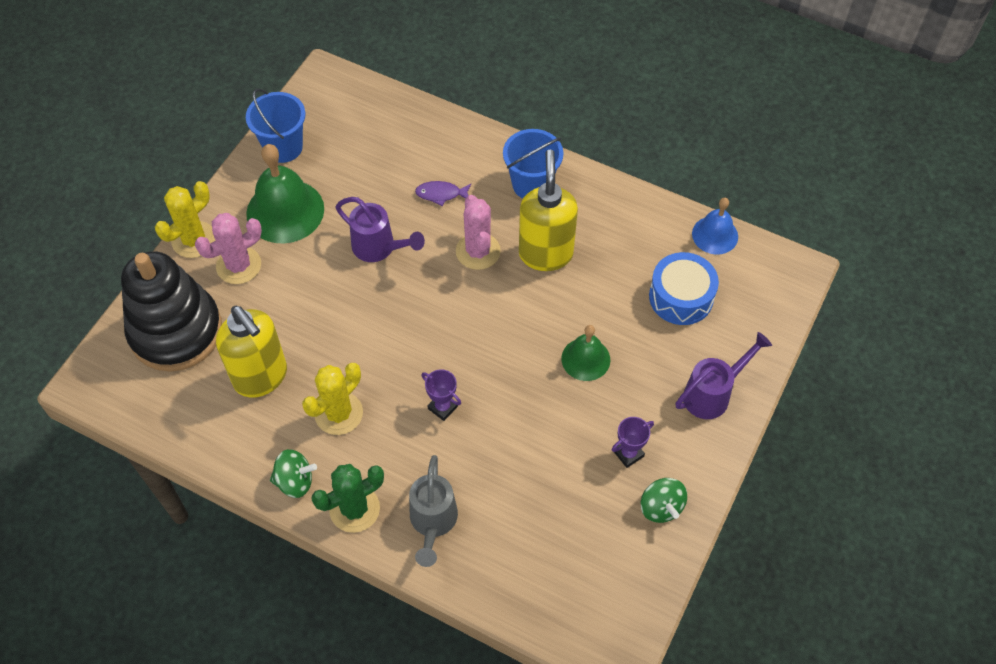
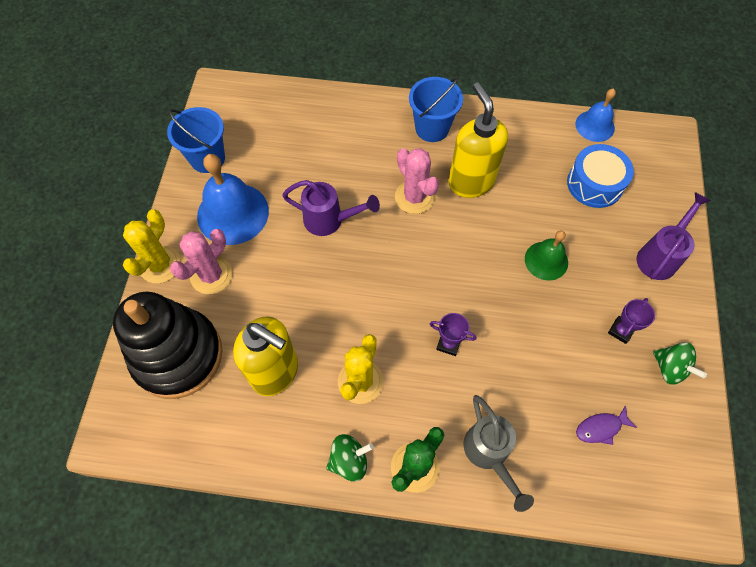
camera: 20 degrees left, 5 degrees up
(285, 211) = (233, 213): green bell -> blue bell
(441, 194) = (361, 158): purple fish -> purple fish (601, 428)

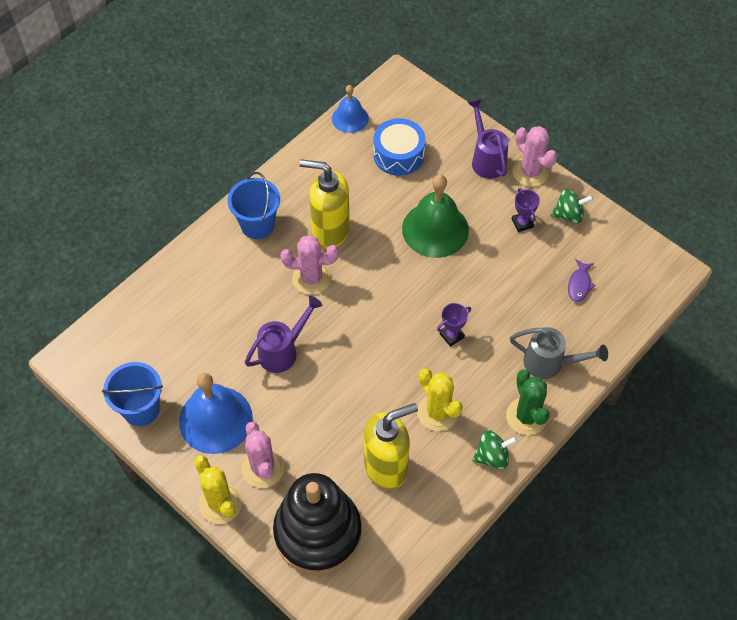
camera: 55 degrees left, 5 degrees down
(349, 460) = (492, 456): green spinning top -> green spinning top turned 60 degrees clockwise
(546, 260) = (435, 229): green bell -> green bell, size x1.70
(683, 303) = (530, 172): none -> pink cactus

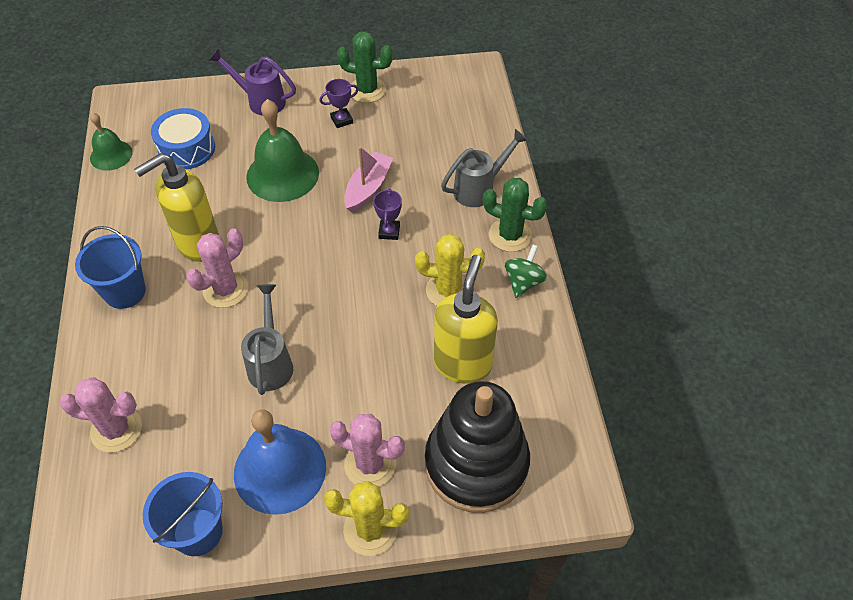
camera: 50 degrees left, 5 degrees down
(283, 351) = (271, 362): purple watering can -> grey watering can
(350, 118) = (111, 155): blue bell -> green bell
(477, 291) = (368, 188): none -> pink boat
(522, 223) = (341, 120): purple trophy -> purple trophy turned 45 degrees counterclockwise
(530, 172) = (304, 85): pink cactus -> pink cactus (116, 429)
(569, 215) = (367, 90): green spinning top -> green cactus
(579, 284) = (431, 125): purple fish -> none

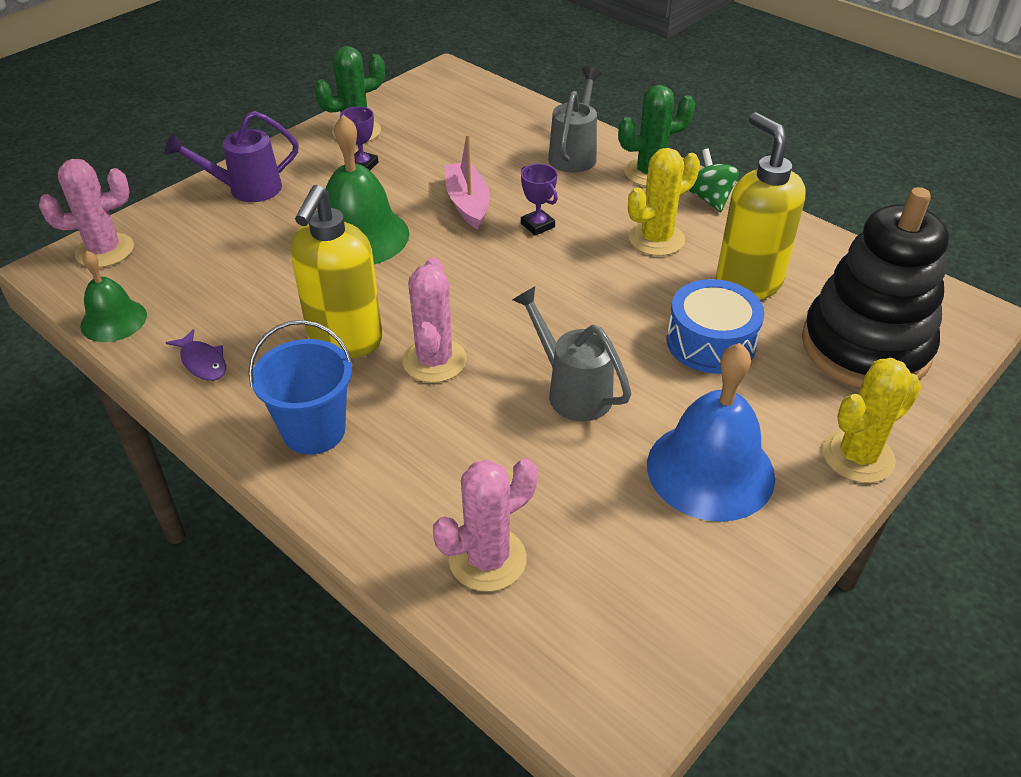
camera: 40 degrees left, 10 degrees down
(121, 211) = (203, 362): none -> purple fish
(187, 149) = (211, 268): blue drum -> blue drum (710, 342)
(198, 532) = (709, 581): blue bucket -> none
(370, 464) = (783, 408): pink cactus -> pink cactus (105, 251)

